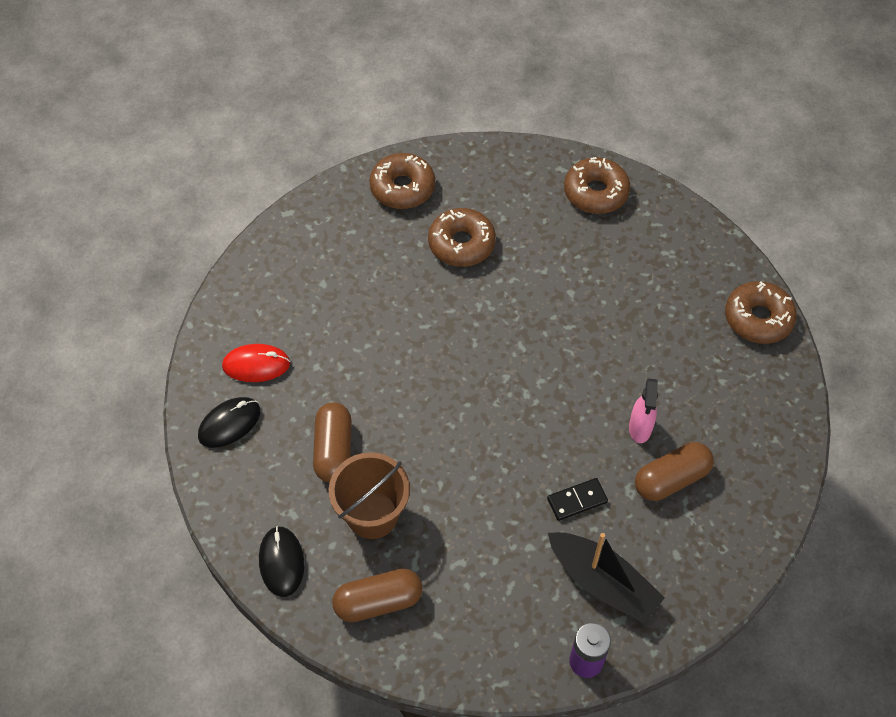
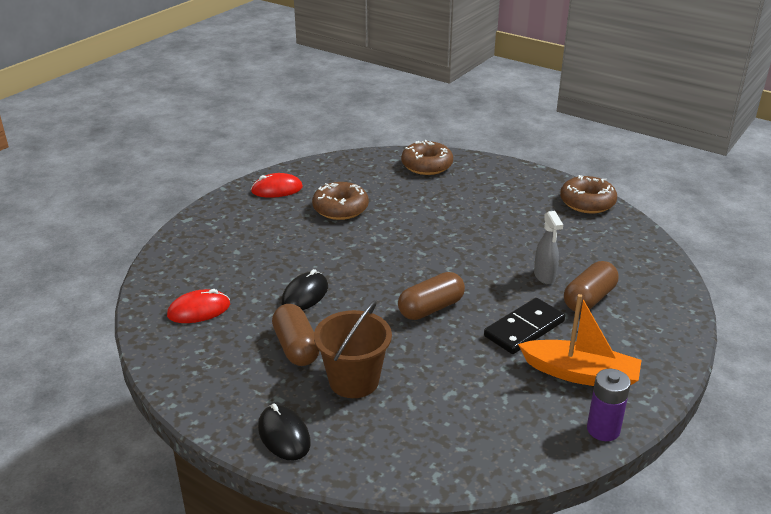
camera: 20 degrees left, 25 degrees down
(229, 424) = (190, 352): black mouse -> black mouse (305, 295)
(378, 602) = (392, 439): brown capsule -> brown capsule (431, 308)
(402, 188) = (277, 189): brown donut -> red mouse
(577, 500) = (524, 329): black domino -> black domino, size x1.60
(603, 583) = (580, 374): black boat -> orange boat
(640, 428) = (544, 276): pink spray bottle -> grey spray bottle

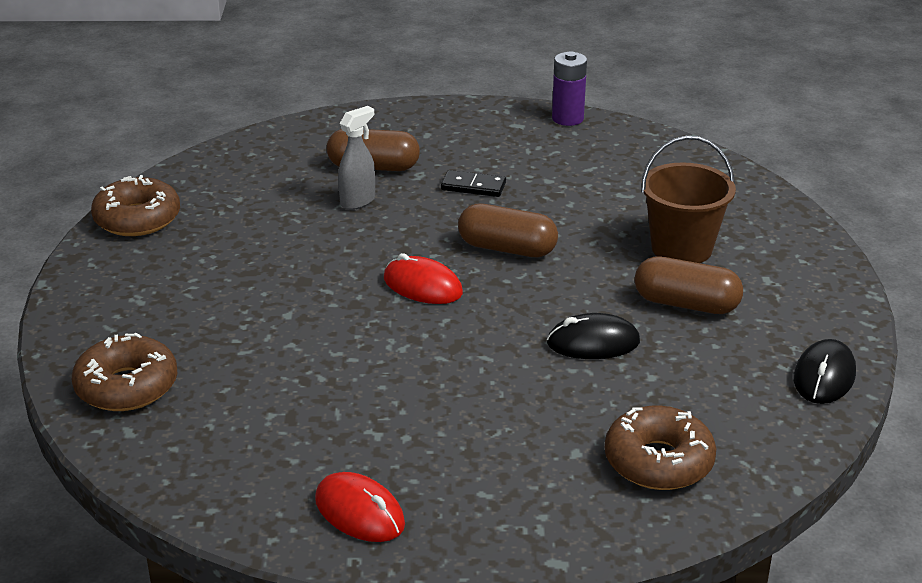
camera: 125 degrees left, 0 degrees up
(199, 310) = (728, 408): red mouse -> red mouse (422, 286)
(284, 435) = (801, 254): black mouse -> black mouse (824, 376)
(296, 347) = (686, 304): brown capsule -> brown capsule turned 75 degrees clockwise
(340, 208) = (354, 412): brown donut -> brown donut (658, 461)
(524, 329) = (473, 186): black domino -> black domino, size x0.62
(580, 374) = (507, 143): orange boat -> none

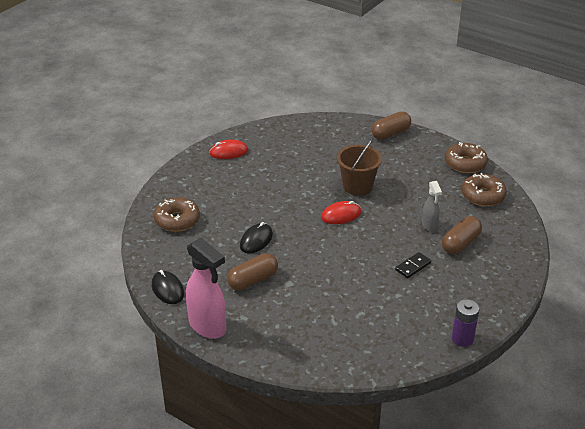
camera: 125 degrees right, 5 degrees up
(127, 386) = (343, 130): brown donut -> brown donut (482, 196)
(507, 249) = (347, 251): brown capsule -> brown capsule (390, 133)
(681, 248) = (294, 304): brown bucket -> brown bucket (357, 186)
(830, 300) = (208, 326): none -> pink spray bottle

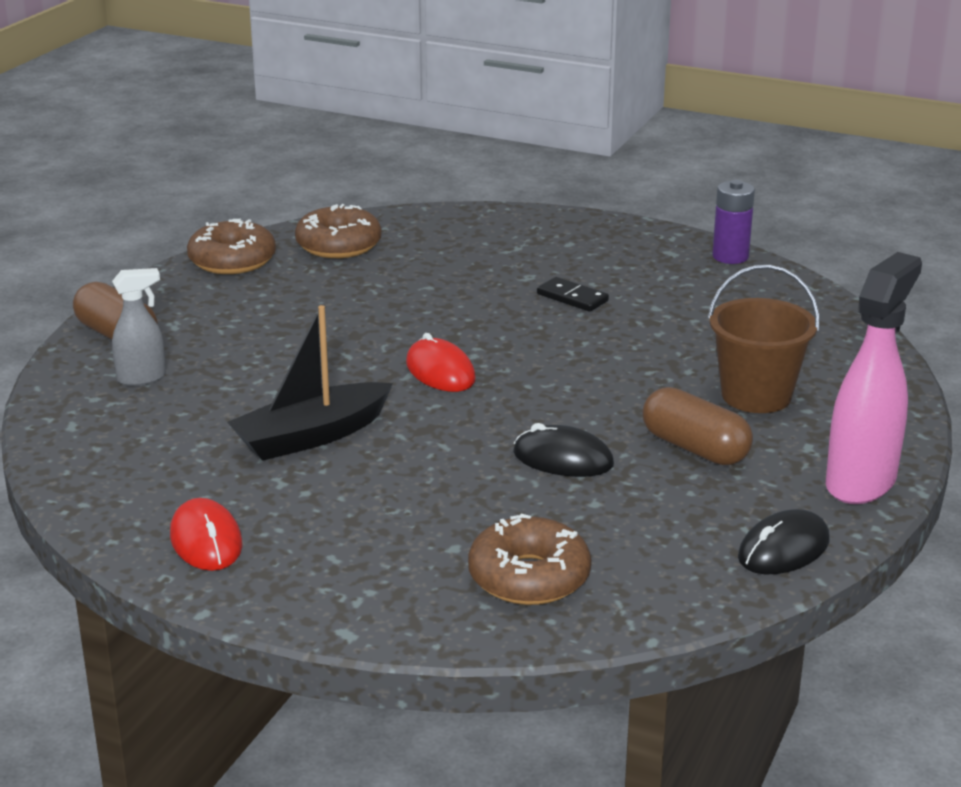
camera: 100 degrees left, 10 degrees down
(293, 177) = (311, 436): none -> black boat
(357, 186) = (331, 360): brown bucket -> brown bucket (756, 396)
(429, 226) = (446, 287): grey spray bottle -> grey spray bottle (142, 378)
(460, 243) = (489, 261): brown capsule -> none

